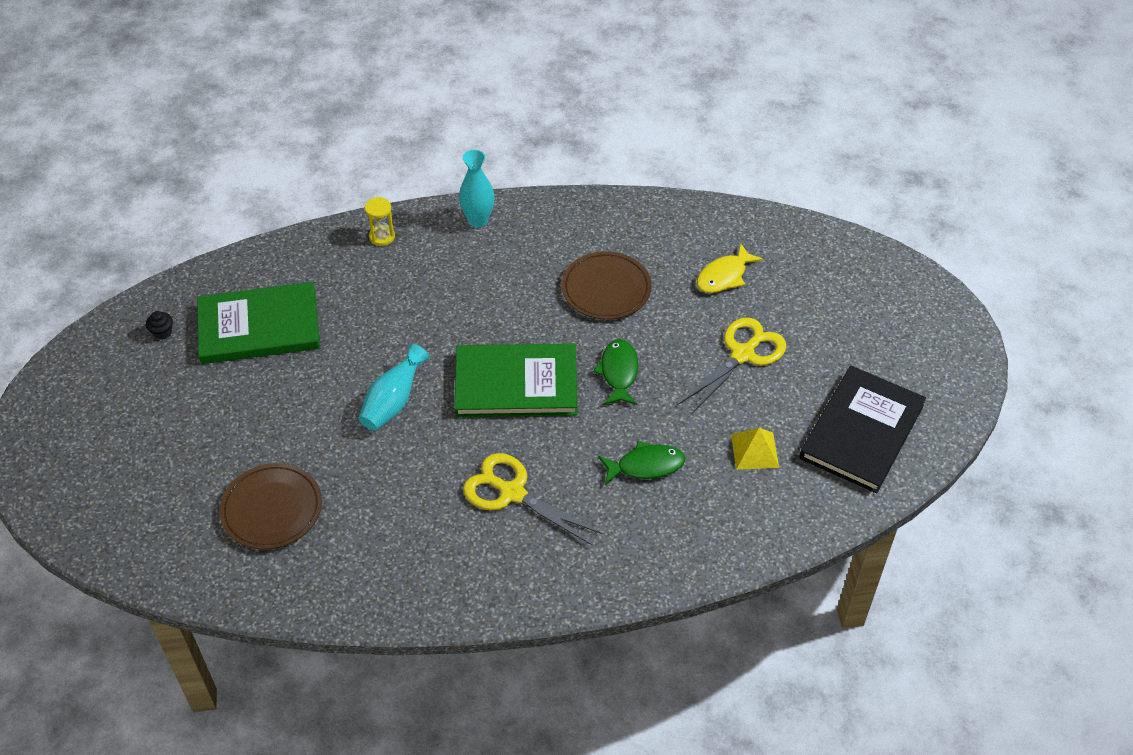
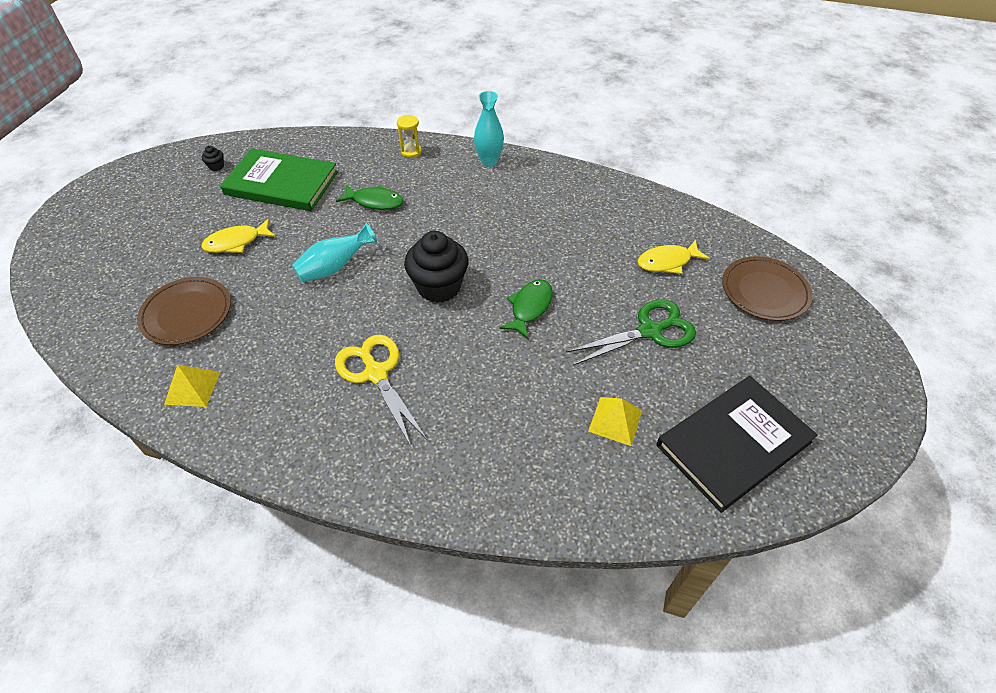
camera: 25 degrees right, 0 degrees up
(262, 414) = (236, 242): none -> yellow fish
(340, 577) = (192, 388): none -> yellow pyramid
(516, 384) = (439, 287): green book -> black cupcake
(606, 289) = (559, 240): brown plate -> brown plate (764, 291)
(646, 466) = (505, 395): green fish -> green fish (375, 201)
(743, 354) = (650, 331): yellow scissors -> green scissors

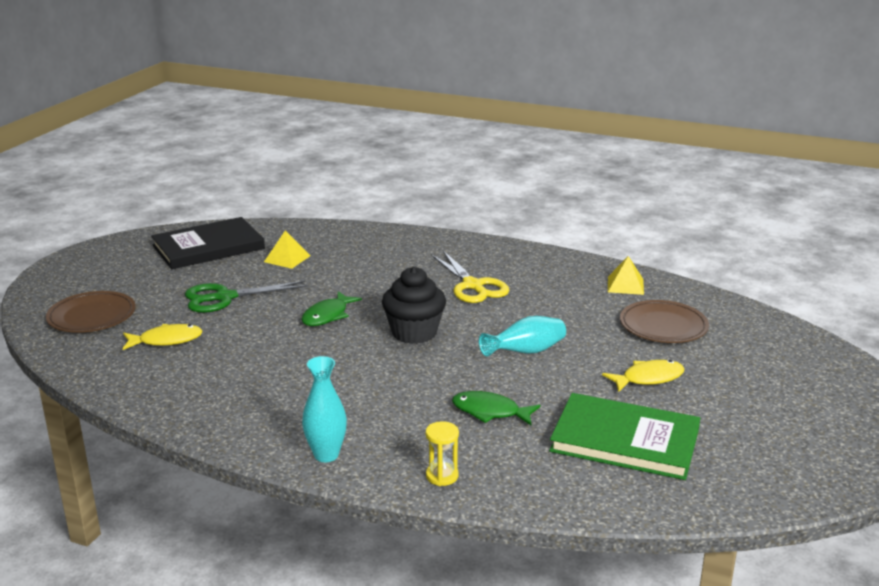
camera: 175 degrees left, 25 degrees down
(216, 166) = (735, 469): black cupcake -> none

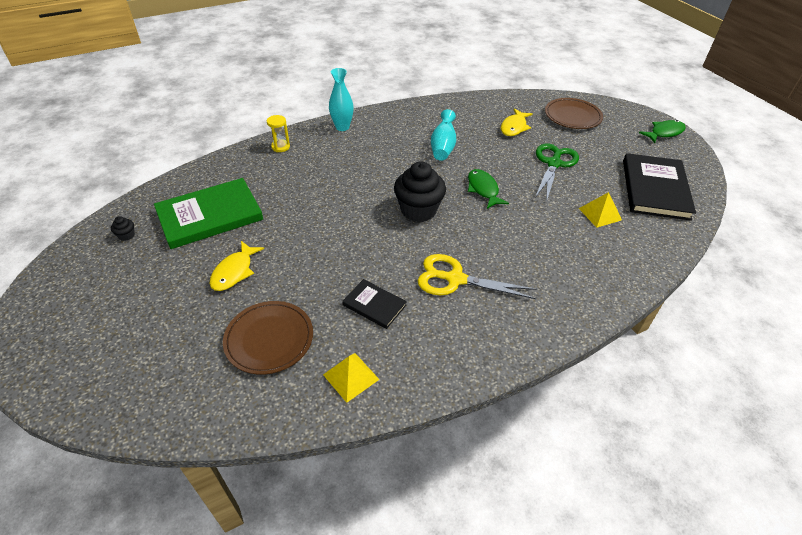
camera: 130 degrees right, 20 degrees up
(490, 412) = (301, 188): green fish -> green fish (664, 133)
(526, 352) = (335, 241): turquoise vase -> turquoise vase (443, 147)
(557, 303) = (374, 305): none -> black book
(741, 471) = (126, 235): none -> black cupcake

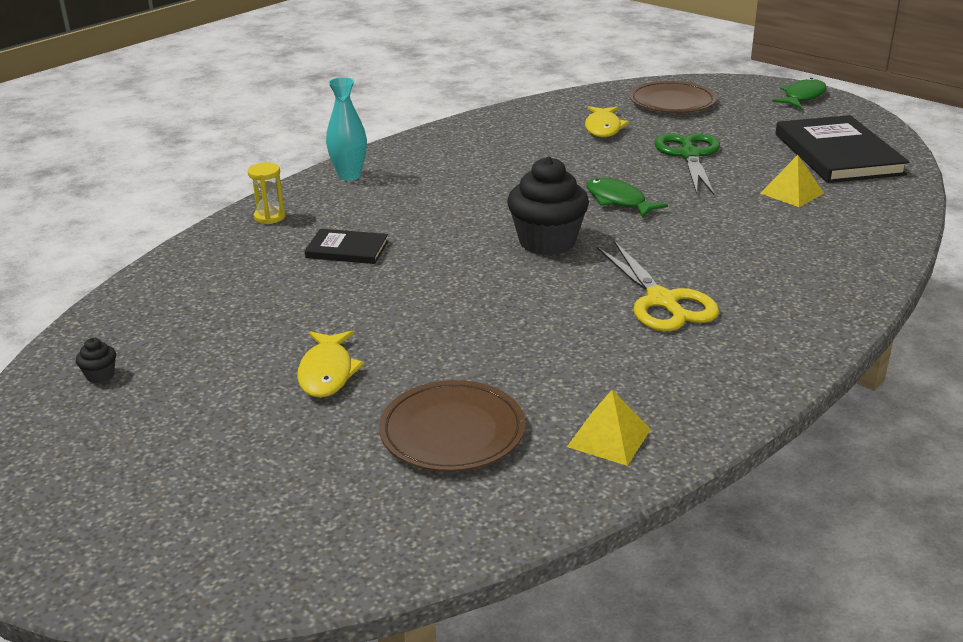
camera: 20 degrees left, 15 degrees down
(210, 216) = (225, 319): green book -> none
(374, 305) = (574, 355): black book -> black book (347, 249)
(443, 147) = (521, 168): turquoise vase -> none
(455, 279) = (662, 301): yellow scissors -> yellow scissors turned 105 degrees counterclockwise

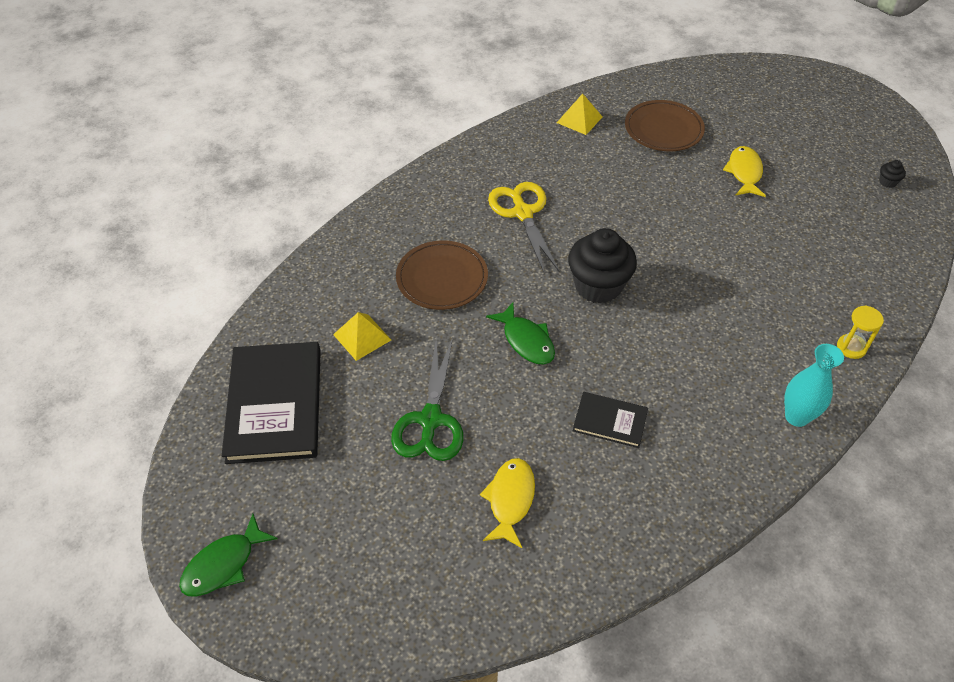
camera: 175 degrees left, 20 degrees up
(347, 249) = (765, 292): black book -> black book (610, 421)
(672, 102) = (402, 570): brown plate -> brown plate (442, 278)

